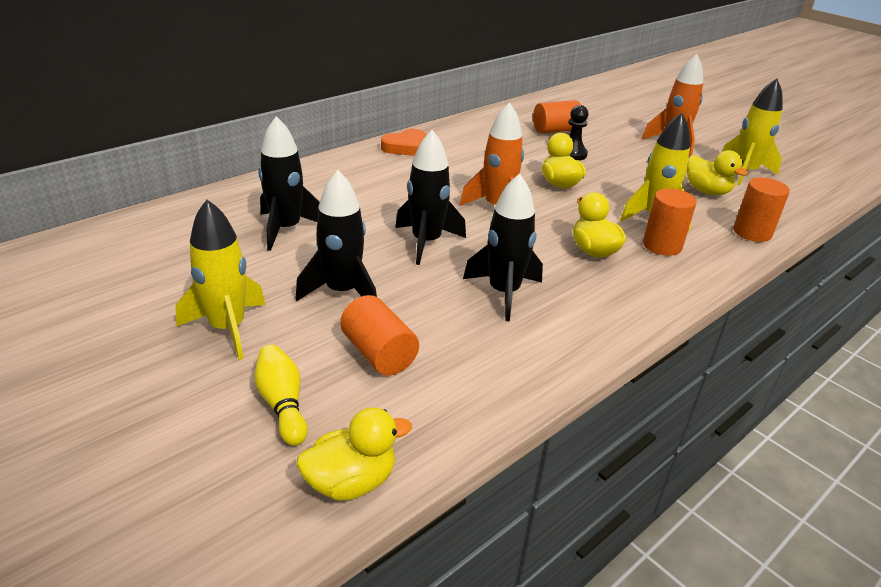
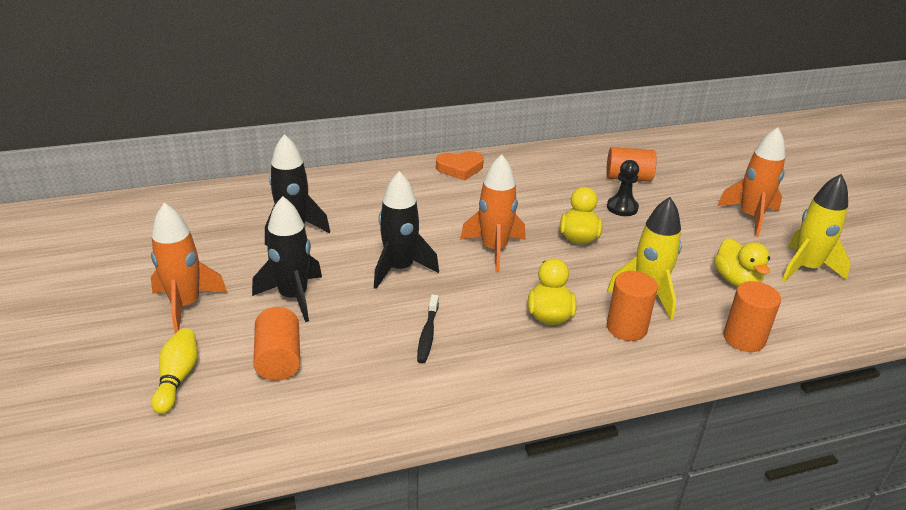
camera: 25 degrees right, 0 degrees up
(228, 328) = (186, 305): yellow rocket -> orange rocket
(351, 482) = (177, 455): yellow duck -> none
(504, 292) = (427, 334): black rocket -> black toothbrush

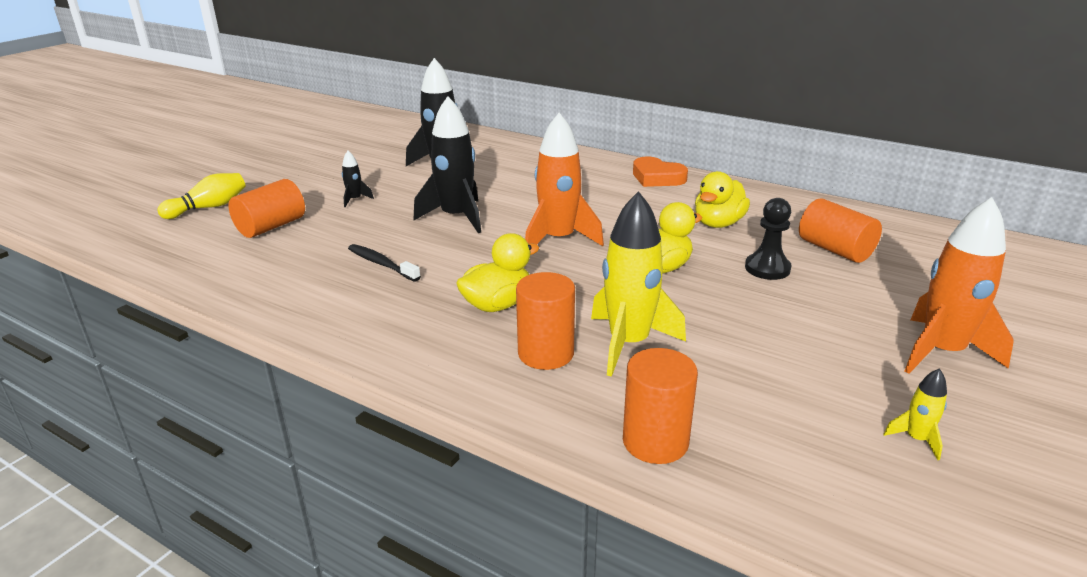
camera: 50 degrees right, 5 degrees down
(186, 305) = (294, 176): orange rocket -> none
(293, 297) = (355, 200): black rocket -> black rocket, size x0.45
(427, 334) = (381, 264): black toothbrush -> black toothbrush turned 75 degrees clockwise
(736, 280) = (772, 392): yellow duck -> yellow duck (718, 223)
(806, 268) = (916, 439): yellow rocket -> yellow rocket, size x0.45

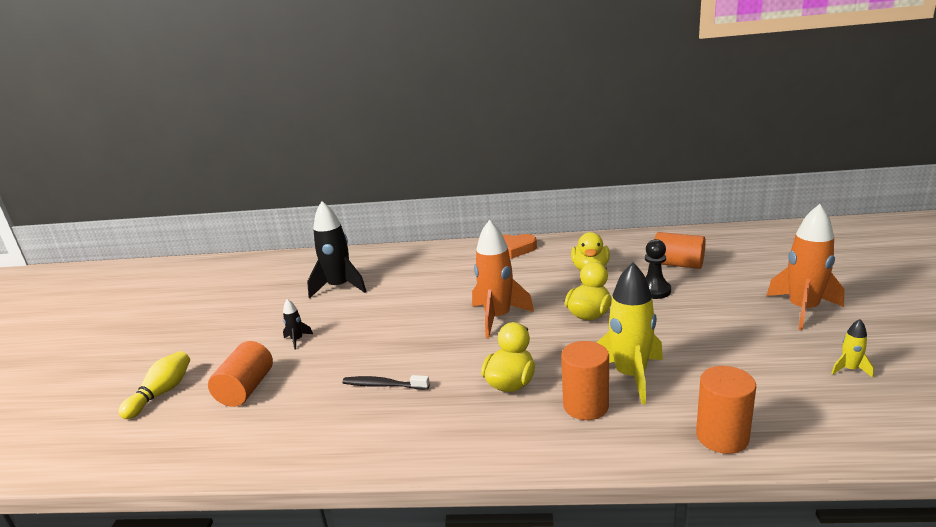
camera: 25 degrees left, 5 degrees down
(456, 217) = (401, 326): black rocket -> none

